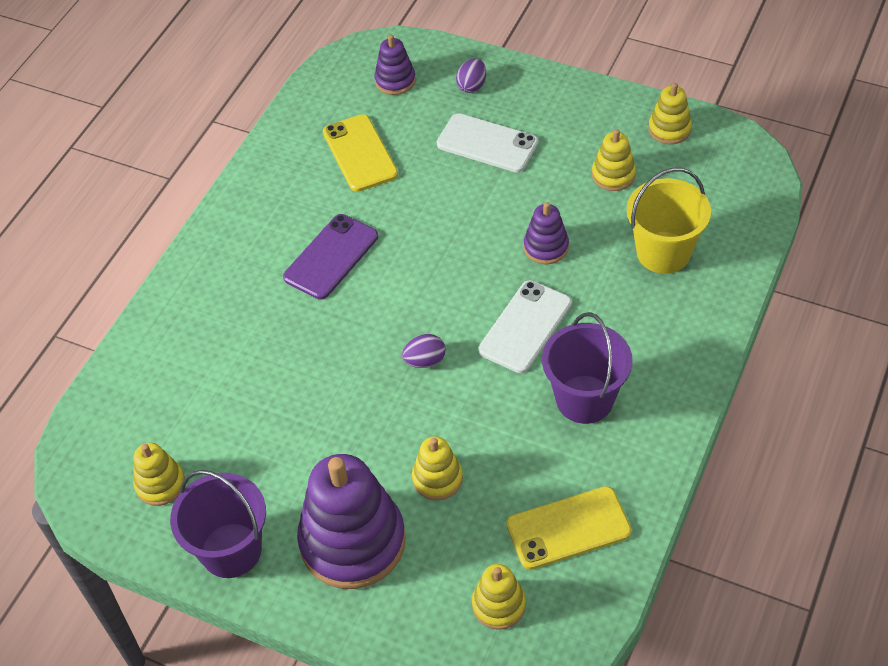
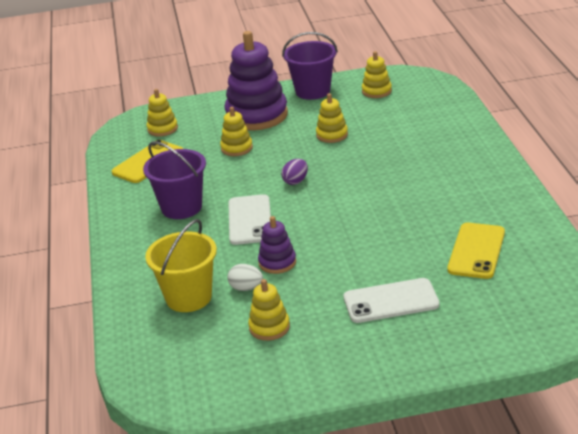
camera: 145 degrees right, 20 degrees down
(331, 257) = (414, 195): purple phone -> none
(360, 153) = (476, 251): yellow phone -> yellow phone turned 75 degrees clockwise
(395, 81) = (520, 308): purple stacking toy -> none
(472, 86) = (454, 335): purple egg -> none
(600, 232) = (246, 288): none -> white egg
(669, 129) = (251, 383): yellow stacking toy -> yellow stacking toy (332, 135)

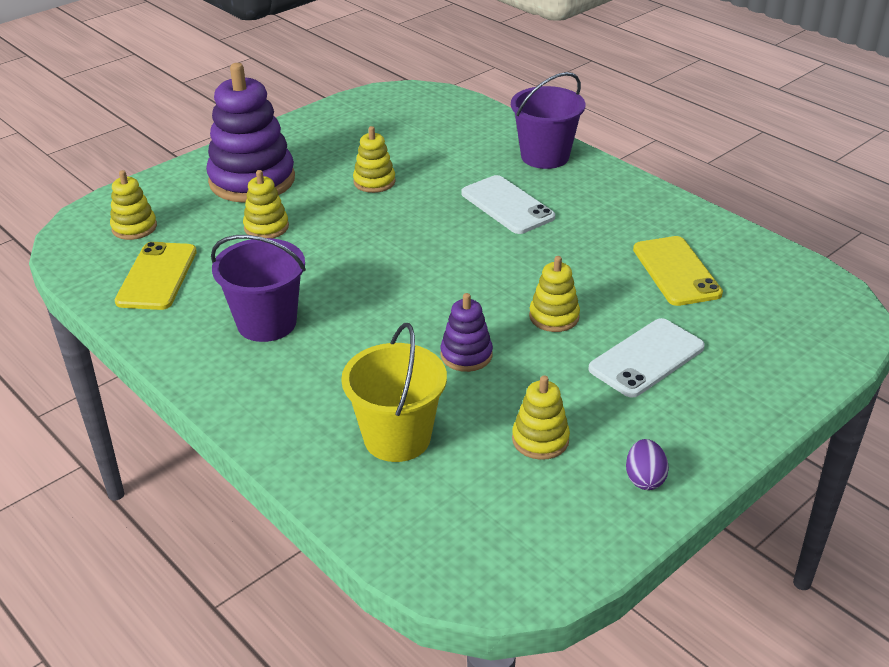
camera: 35 degrees left, 5 degrees up
(246, 288) = (460, 400): white egg -> none
(250, 220) = (376, 313): white phone -> white phone (507, 205)
(295, 181) = (386, 248): purple egg -> purple egg (644, 479)
(312, 91) = (296, 135): purple bucket -> purple bucket (545, 156)
(376, 91) = (376, 119): yellow stacking toy -> yellow stacking toy (554, 317)

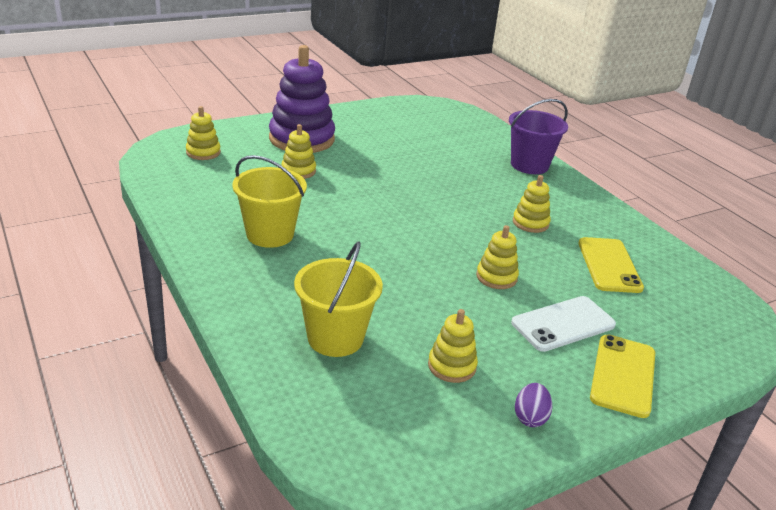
camera: 10 degrees right, 5 degrees down
(157, 276) = (204, 187): yellow phone -> yellow phone (623, 375)
(266, 323) = (270, 234): purple bucket -> yellow bucket
(374, 182) = (391, 157): yellow stacking toy -> yellow stacking toy (530, 223)
(466, 355) = (415, 290): purple stacking toy -> none
(507, 205) = (487, 192): white phone -> none

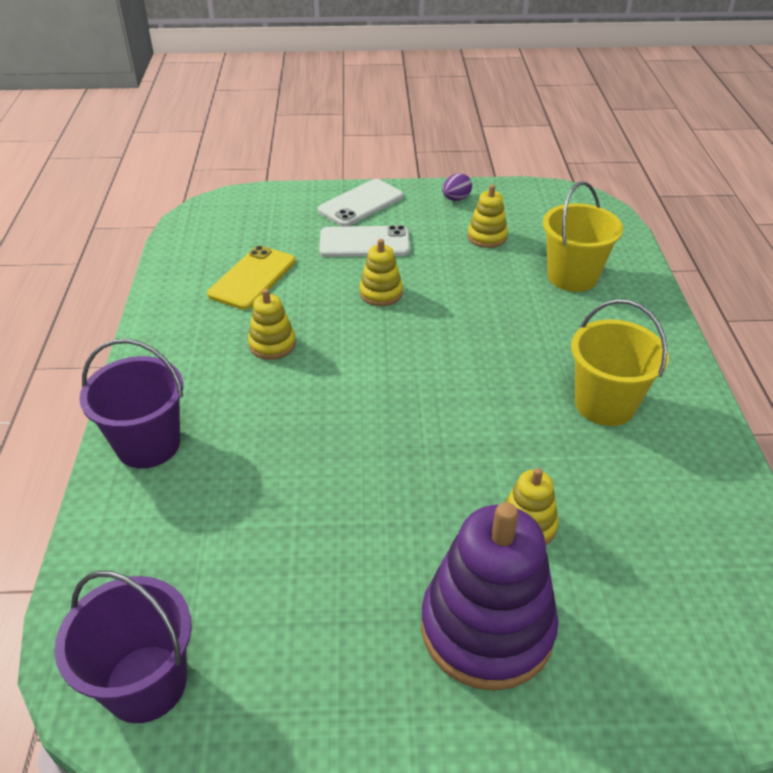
camera: 150 degrees left, 10 degrees up
(203, 152) = (688, 629): yellow stacking toy -> none
(428, 109) = (146, 683): none -> purple bucket
(623, 375) = (361, 203): yellow phone -> white phone

